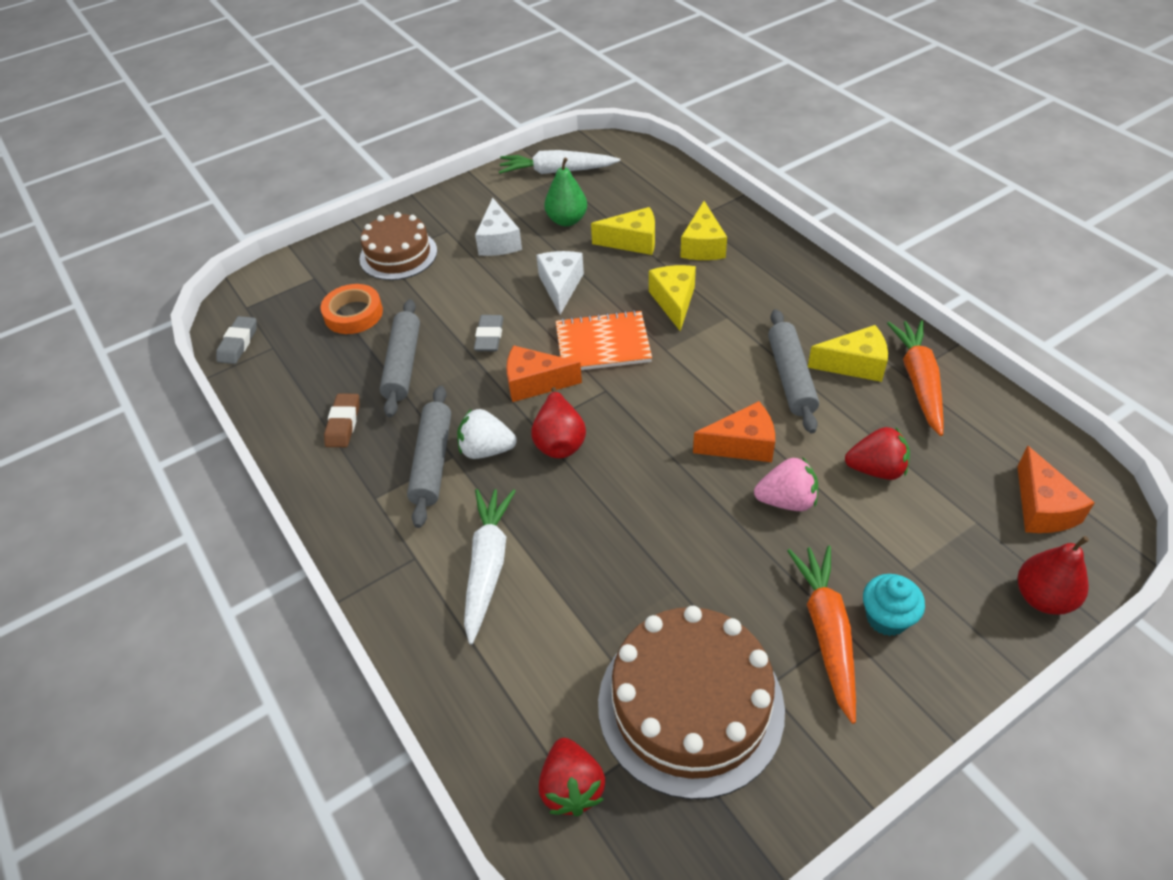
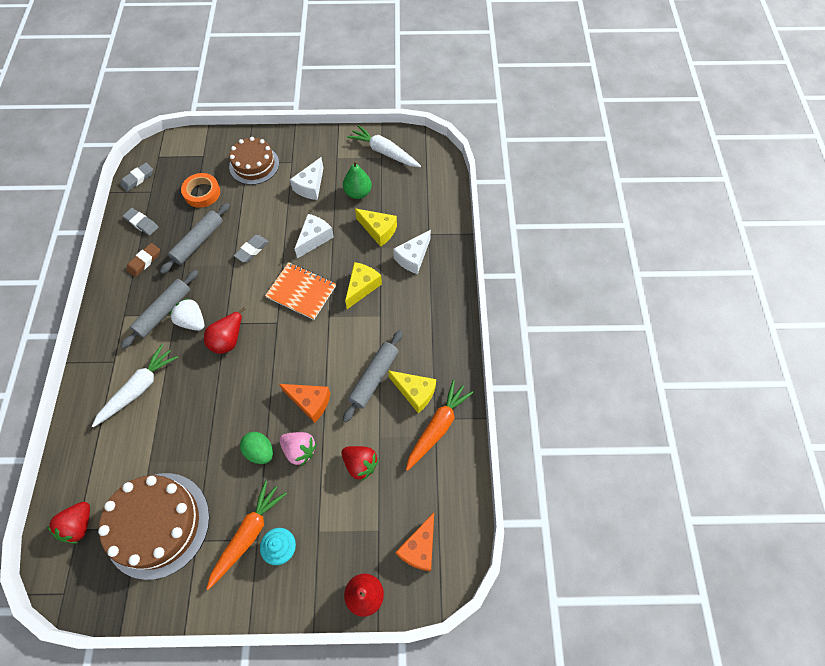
camera: 30 degrees right, 15 degrees up
(295, 386) = (142, 223): none -> grey eraser
(535, 383) = (248, 295): orange cheese -> none
(702, 246) = (413, 257): yellow cheese -> white cheese
(737, 533) = (260, 451): none -> green egg

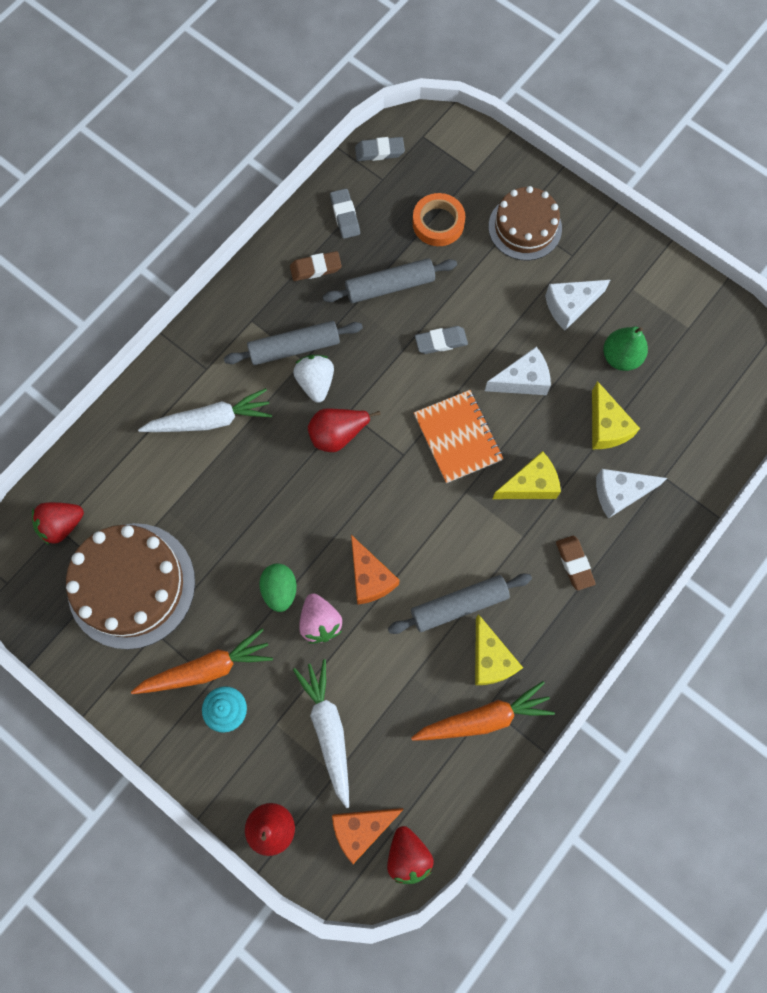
camera: 40 degrees right, 10 degrees up
(360, 464) = (370, 690): red strawberry -> red strawberry (408, 855)
(384, 152) = (698, 323): white carrot -> white carrot (328, 730)
(418, 309) = (574, 563): none -> brown eraser

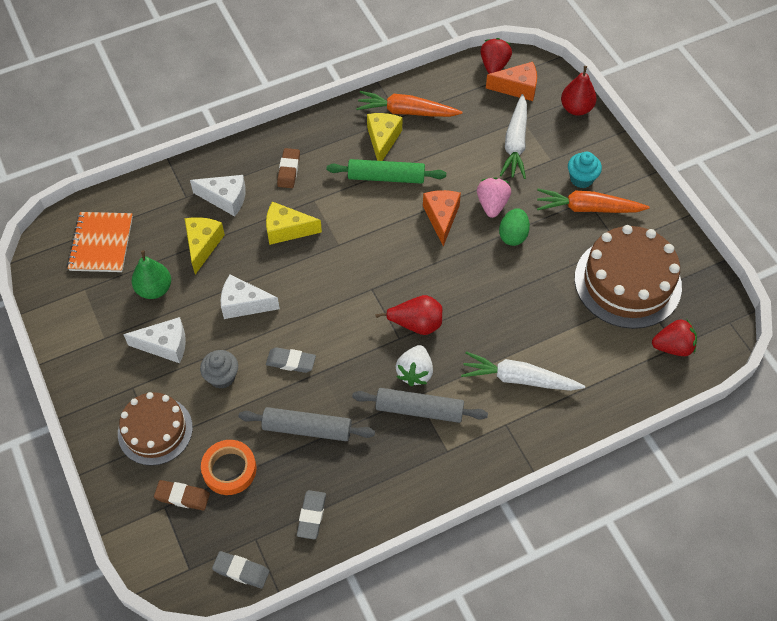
camera: 155 degrees left, 15 degrees down
(315, 268) = (365, 475): brown eraser -> brown eraser (182, 497)
(457, 437) = (321, 284): orange notebook -> orange notebook (101, 243)
(459, 605) = (386, 177): grey rolling pin -> green rolling pin
(496, 299) = (222, 377): none -> grey cupcake

